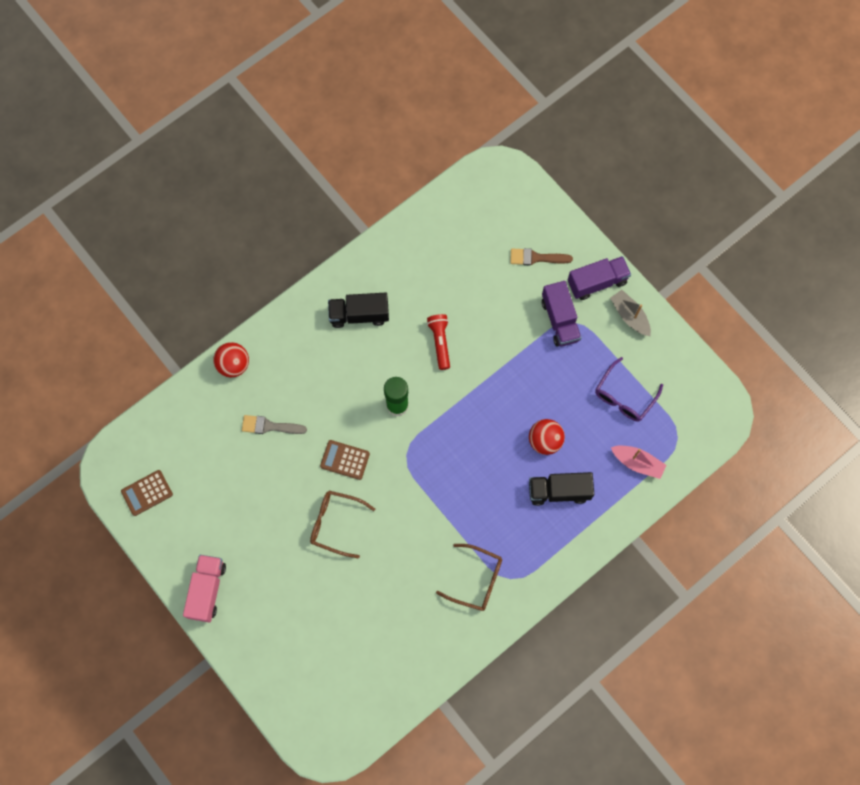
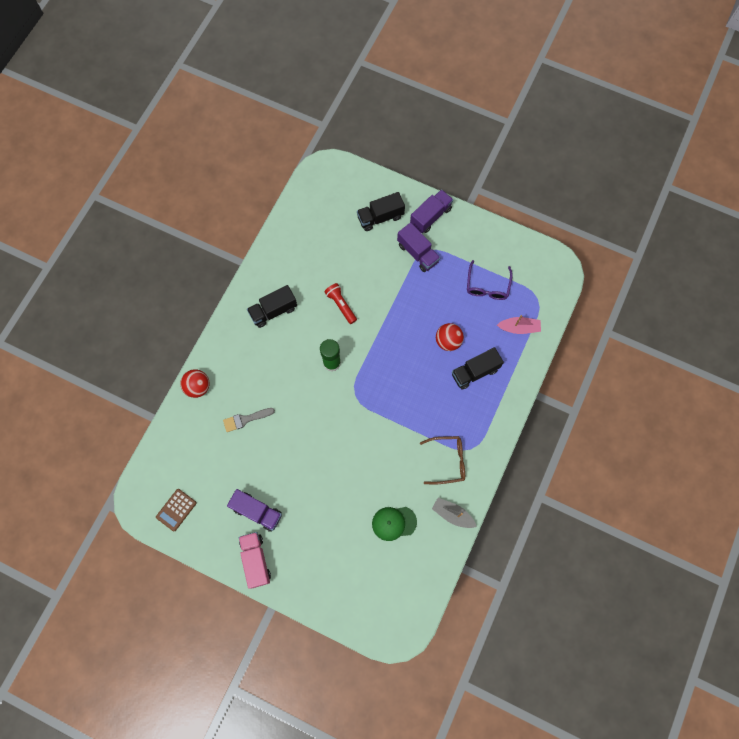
camera: 25 degrees left, 0 degrees up
(234, 536) = (257, 511): none -> purple truck
(336, 524) = (328, 467): brown glasses -> none
(345, 460) = (312, 418): brown calculator -> none
(380, 621) = (394, 523): none -> green cap
(536, 258) = (380, 217): brown brush -> black truck
(629, 316) = (464, 229): grey boat -> grey boat (452, 514)

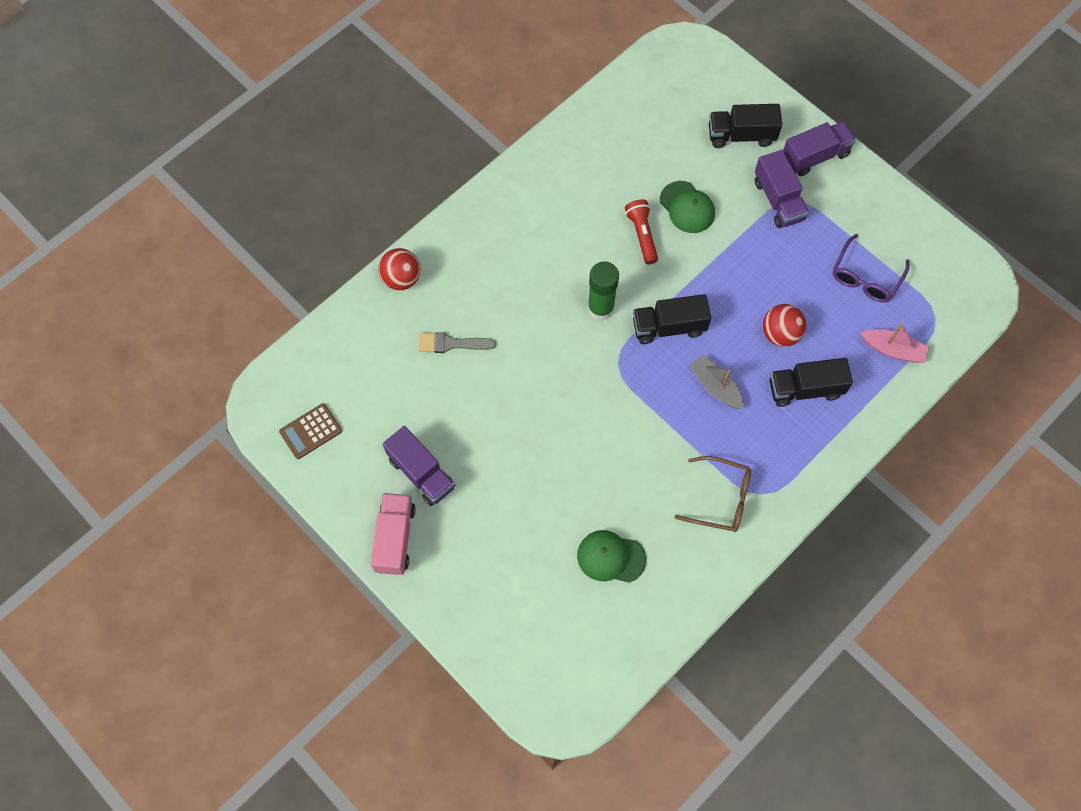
camera: 20 degrees right, 5 degrees down
(273, 311) = (543, 212): black truck -> black truck (669, 327)
(363, 277) = (687, 207): none -> green cap
(452, 514) = (701, 576): grey boat -> grey boat (715, 386)

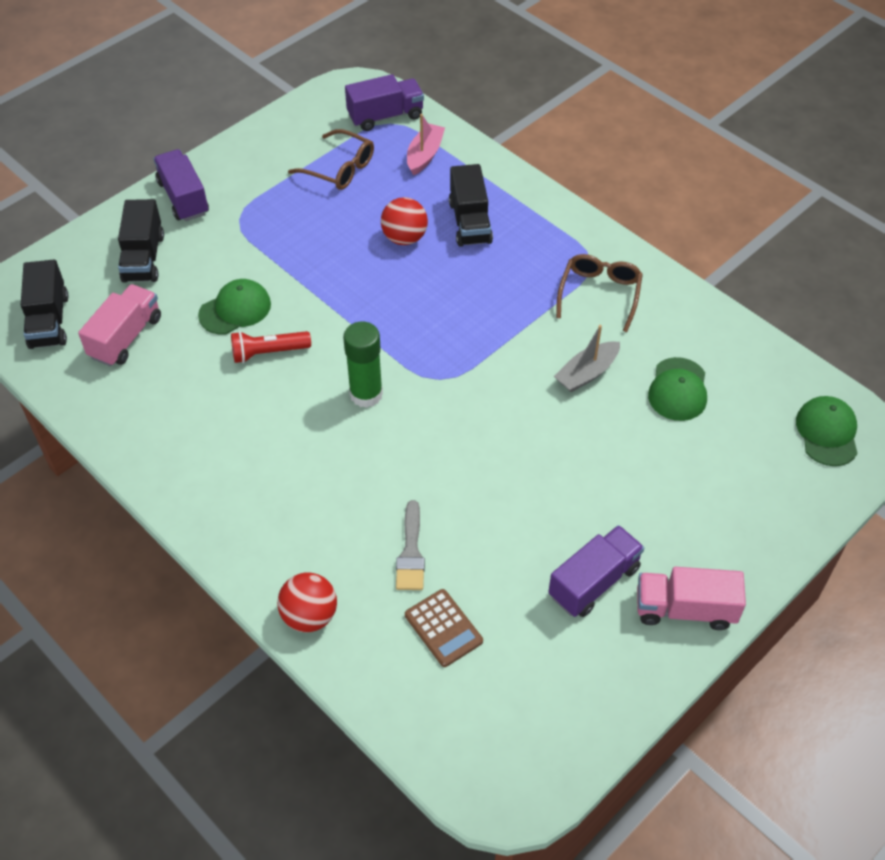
camera: 90 degrees left, 15 degrees down
(310, 431) = (543, 722): brown calculator -> brown calculator (443, 628)
(565, 682) = (827, 433): none -> green cap
(654, 134) = (126, 337): none -> pink truck
(669, 327) = (393, 331): black truck -> black truck (49, 321)
(715, 386) = (468, 293): grey boat -> grey boat (587, 373)
(778, 200) = (236, 231): purple truck -> purple truck (385, 116)
(865, 277) = (339, 169): purple glasses -> brown glasses

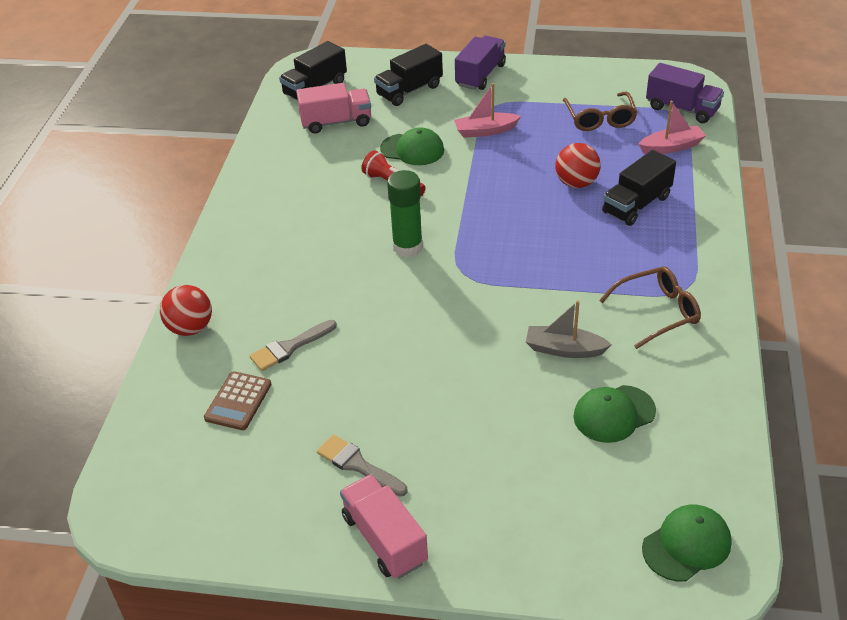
camera: 55 degrees right, 10 degrees down
(268, 246) = (485, 131): none -> pink boat
(594, 582) = (358, 465): purple truck -> grey brush

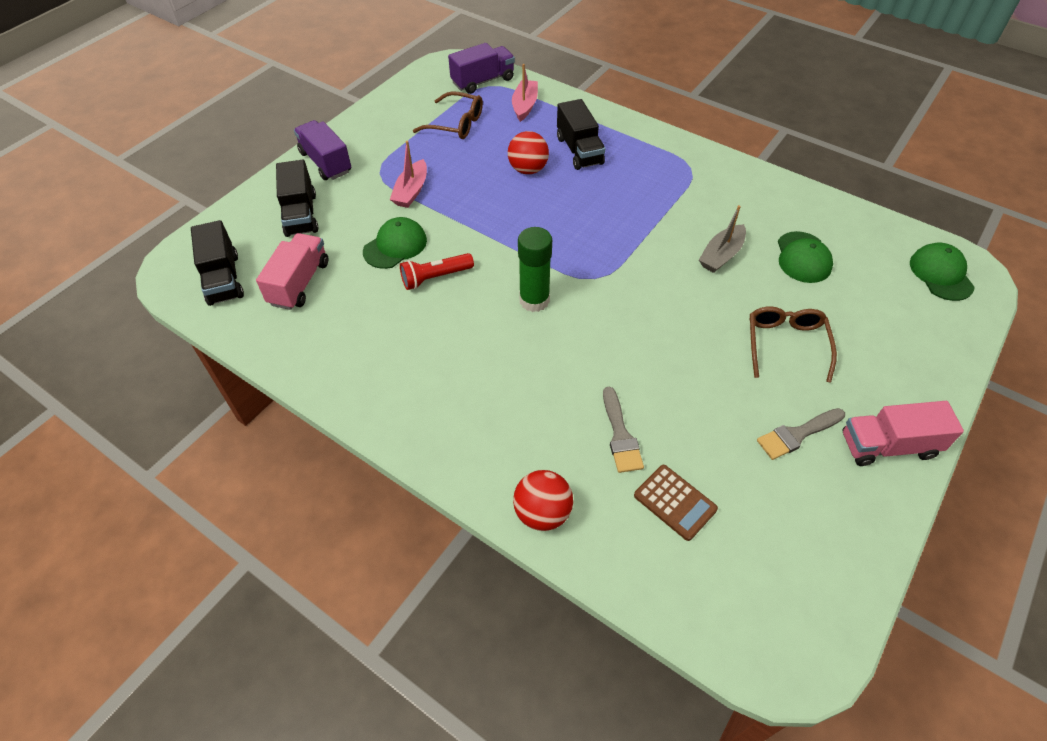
camera: 65 degrees left, 10 degrees up
(657, 312) = (707, 191): brown glasses -> brown glasses (786, 345)

